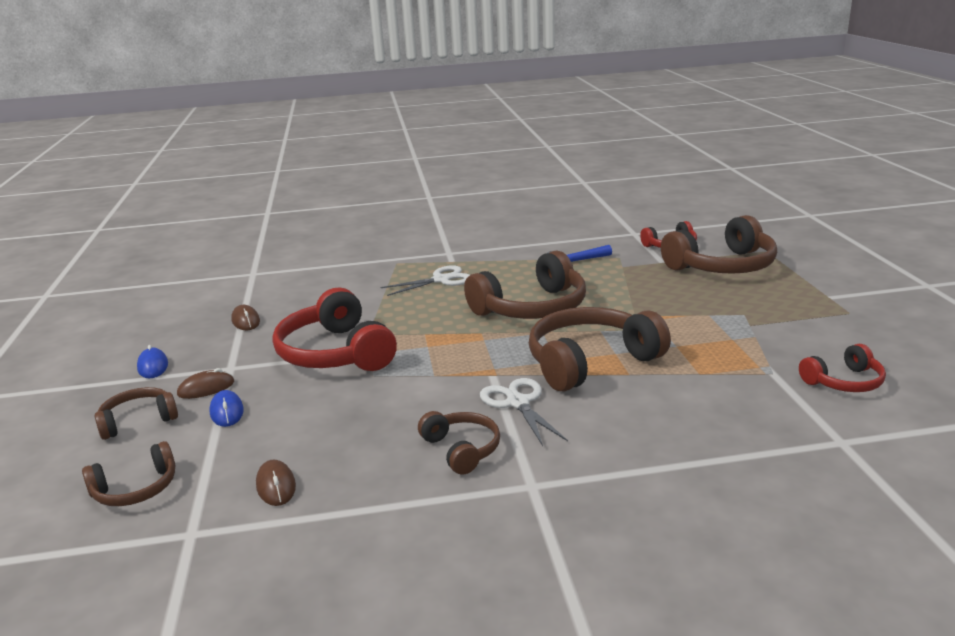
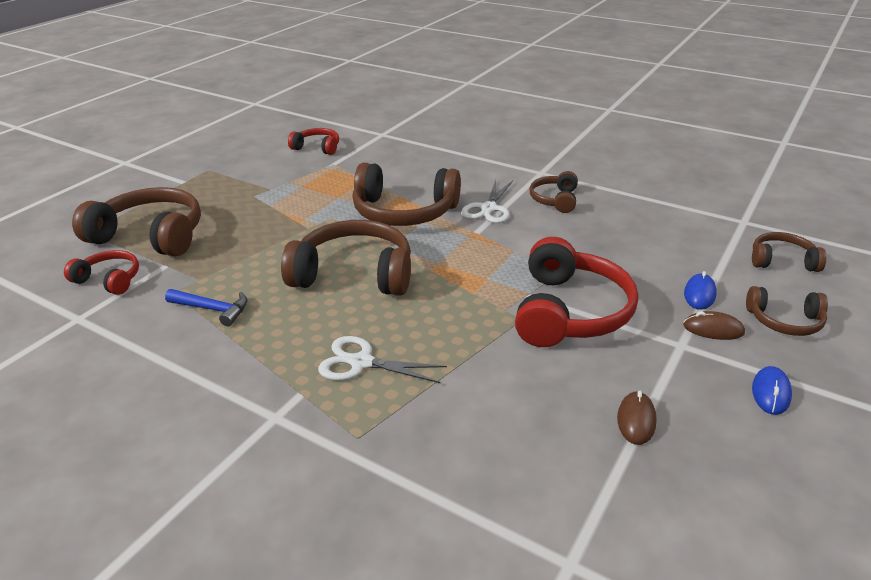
camera: 140 degrees left, 10 degrees up
(276, 486) = (682, 225): brown mouse -> none

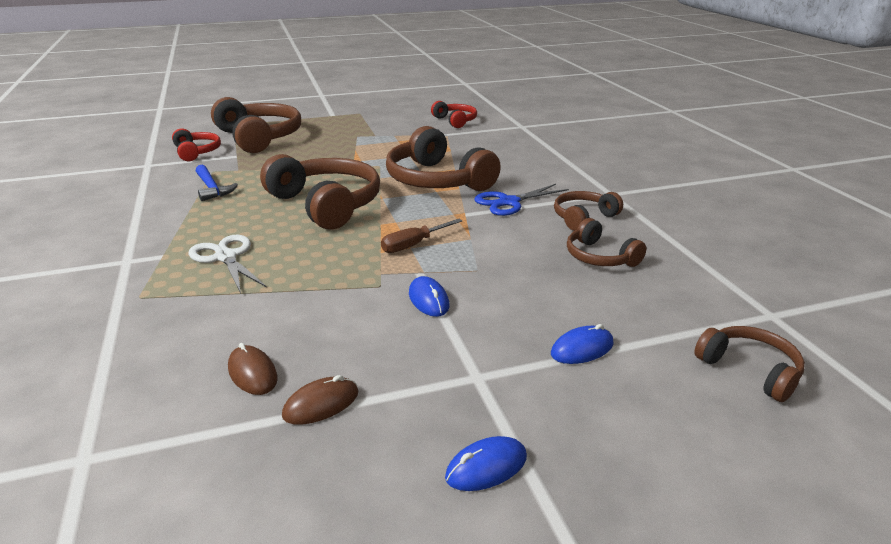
camera: 40 degrees right, 5 degrees down
(485, 275) = (413, 245): none -> brown screwdriver
(488, 208) = (509, 202): white scissors -> blue scissors
(569, 311) = (428, 300): red headphones -> blue mouse
(713, 329) = (536, 383): brown mouse -> brown mouse (252, 373)
(784, 321) = (635, 421): brown headphones -> brown headphones (600, 257)

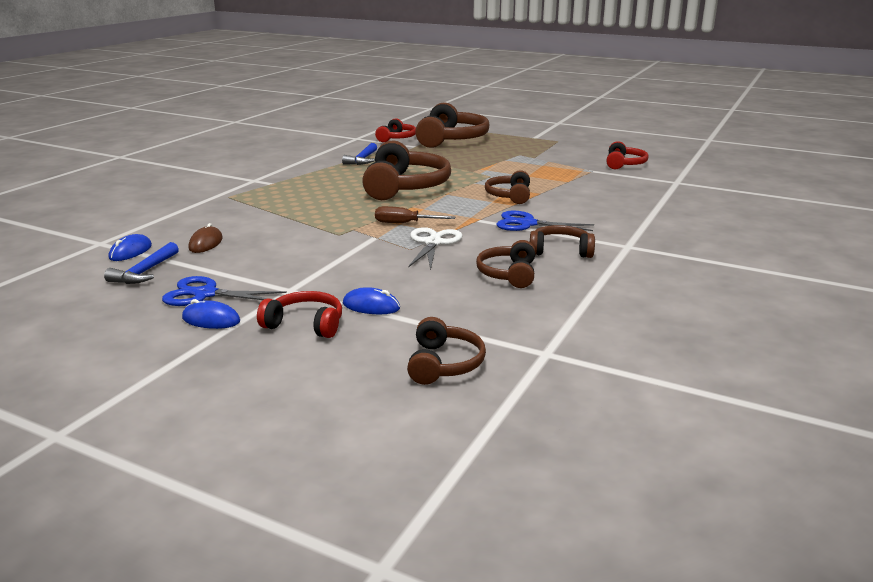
camera: 45 degrees right, 5 degrees down
(226, 257) = (297, 194): white scissors -> white scissors (433, 243)
(260, 460) = (144, 272): none -> blue hammer
(321, 404) = (204, 266): brown mouse -> none
(406, 440) = (205, 294): none -> blue scissors
(428, 300) = (347, 250): blue mouse -> blue mouse (130, 251)
(437, 180) = (509, 196): brown headphones -> brown headphones, size x0.53
(579, 406) = (305, 324): none -> red headphones

